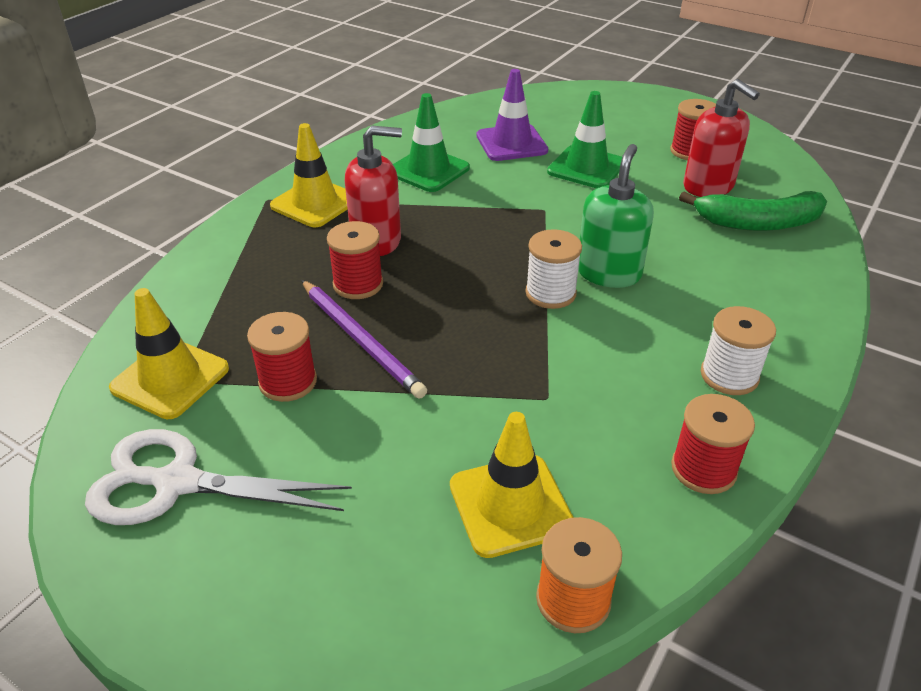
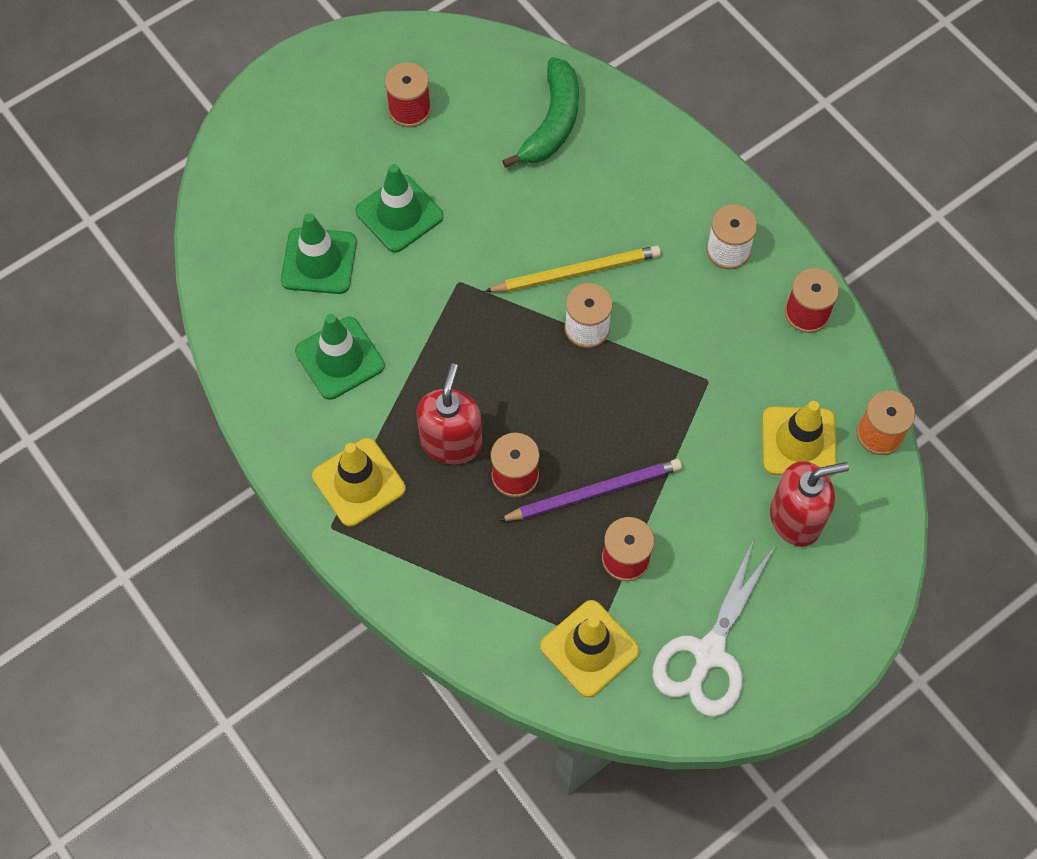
camera: 70 degrees left, 25 degrees up
(511, 143) = (319, 261): purple traffic cone -> green traffic cone
(608, 273) = (576, 272): green soap dispenser -> yellow pencil
(708, 186) = (478, 128): red soap dispenser -> red soap dispenser (796, 518)

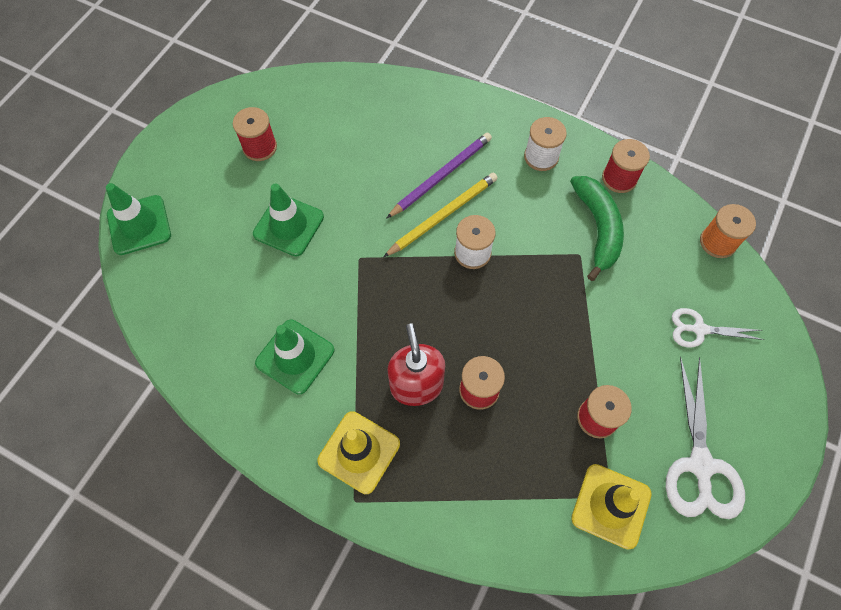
camera: 25 degrees left, 0 degrees up
(319, 261) = (242, 287): green traffic cone -> green traffic cone (139, 225)
(552, 122) = (370, 117): green banana -> green banana (598, 228)
(594, 492) = (545, 376): purple pencil -> purple pencil (441, 176)
(796, 518) = (699, 329): red soap dispenser -> white scissors
(799, 442) = (668, 272): yellow traffic cone -> none

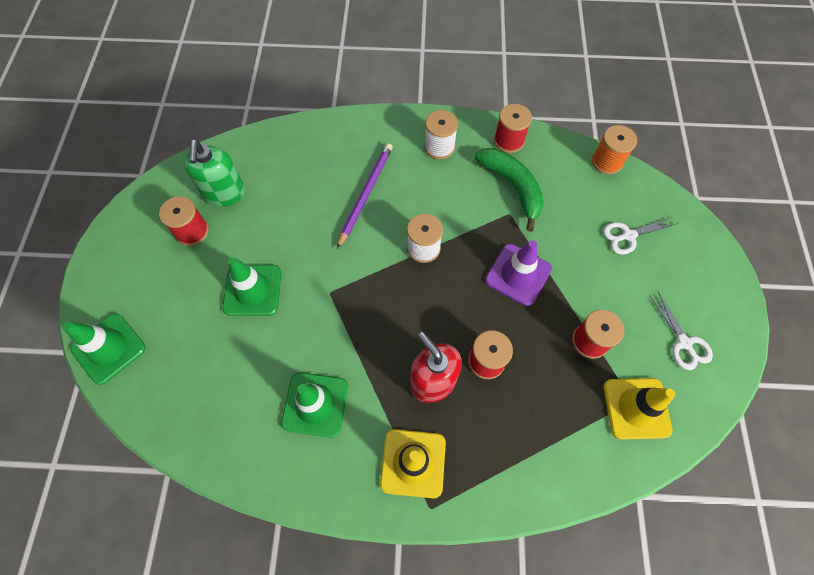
camera: 25 degrees left, 0 degrees up
(306, 122) = (224, 193): none -> green soap dispenser
(443, 215) = (383, 226): yellow pencil -> none
(556, 319) = (518, 274): none -> purple traffic cone
(700, 465) = (684, 343): white scissors -> white scissors, size x0.59

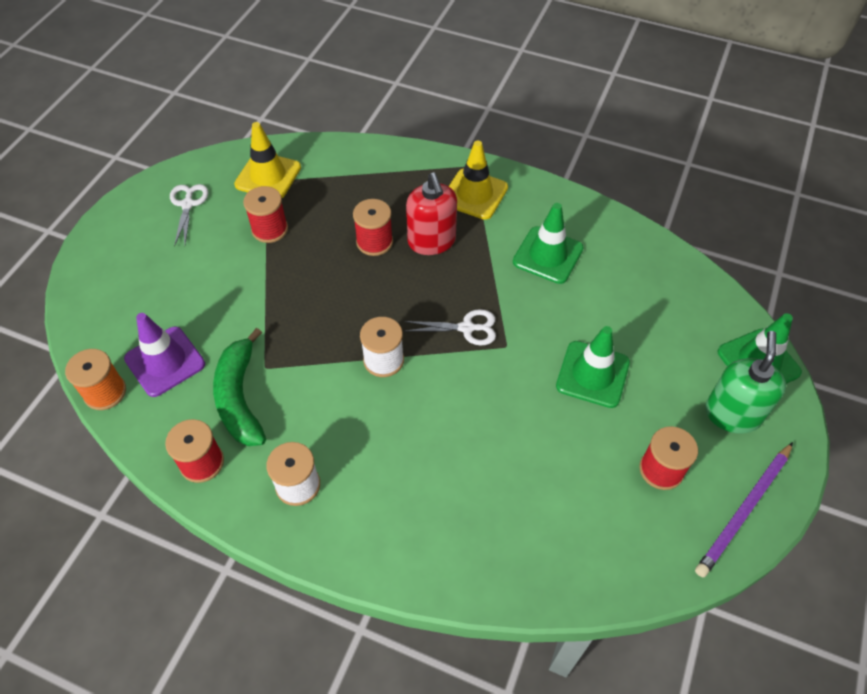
camera: 160 degrees left, 10 degrees down
(224, 193) = (613, 511): green soap dispenser -> green soap dispenser (732, 414)
(366, 194) = (424, 448): purple pencil -> purple pencil (744, 510)
(518, 274) = (297, 303): purple traffic cone -> purple traffic cone (165, 361)
(628, 235) = (155, 304): white scissors -> white scissors (467, 328)

